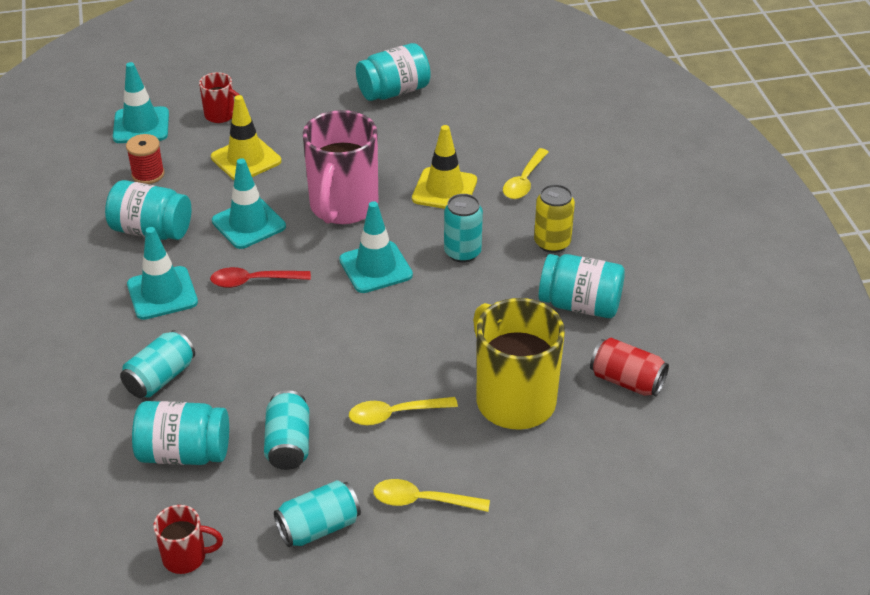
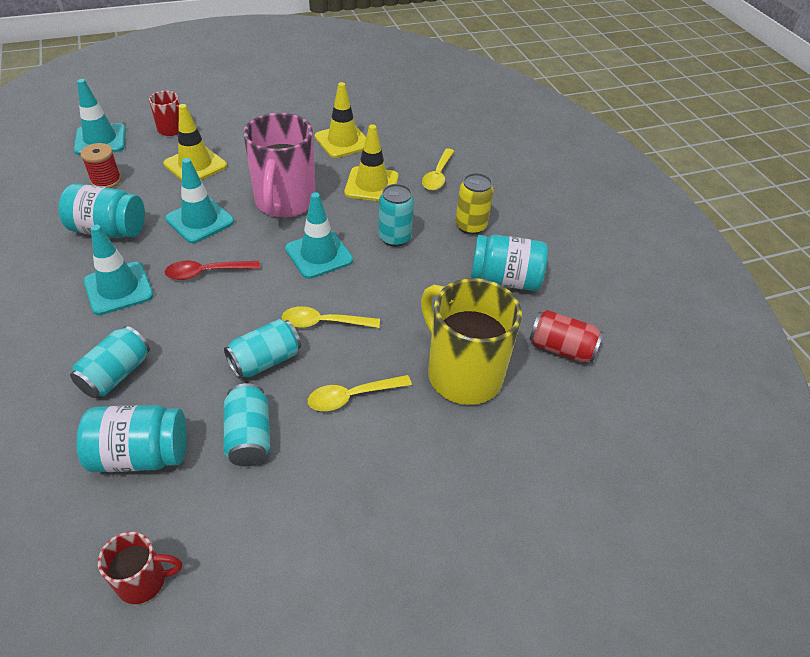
camera: 10 degrees left, 5 degrees up
(318, 527) = (287, 530): turquoise can -> turquoise can (265, 361)
(394, 91) = (319, 107): turquoise jar -> none
(417, 135) = (343, 141): none -> yellow traffic cone
(422, 501) = (390, 489): yellow spoon -> yellow spoon (323, 323)

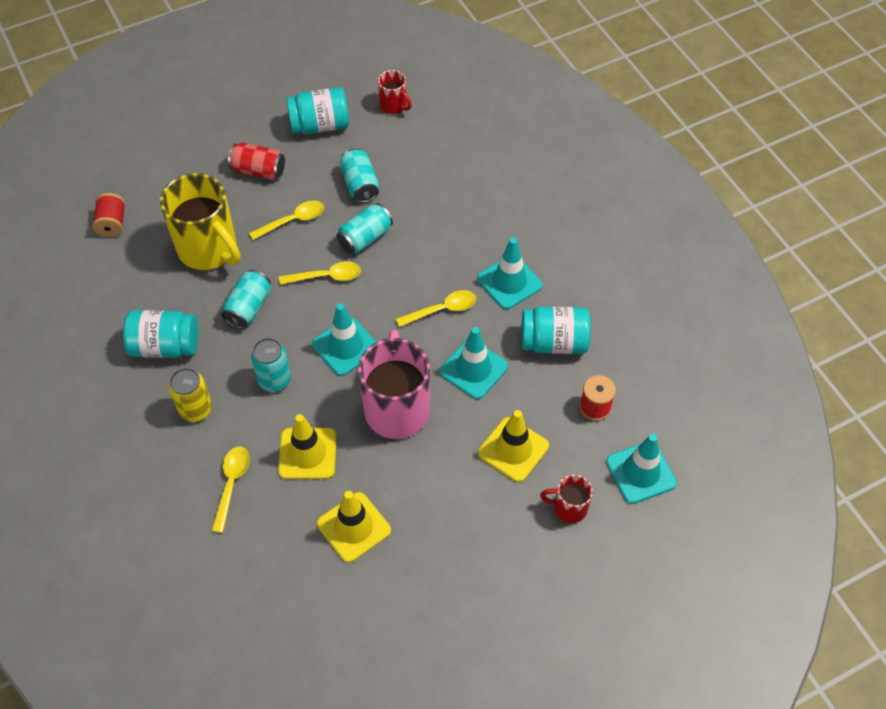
camera: 175 degrees right, 10 degrees up
(116, 374) = (471, 212): turquoise can -> turquoise can (248, 307)
(141, 455) = (427, 164): turquoise jar -> turquoise jar (320, 125)
(144, 581) = (394, 106): red mug -> red mug turned 120 degrees counterclockwise
(206, 273) = (442, 309): red spoon -> yellow spoon
(561, 348) = (124, 283): red can -> red can (258, 170)
(594, 427) = (112, 223): none -> red spool

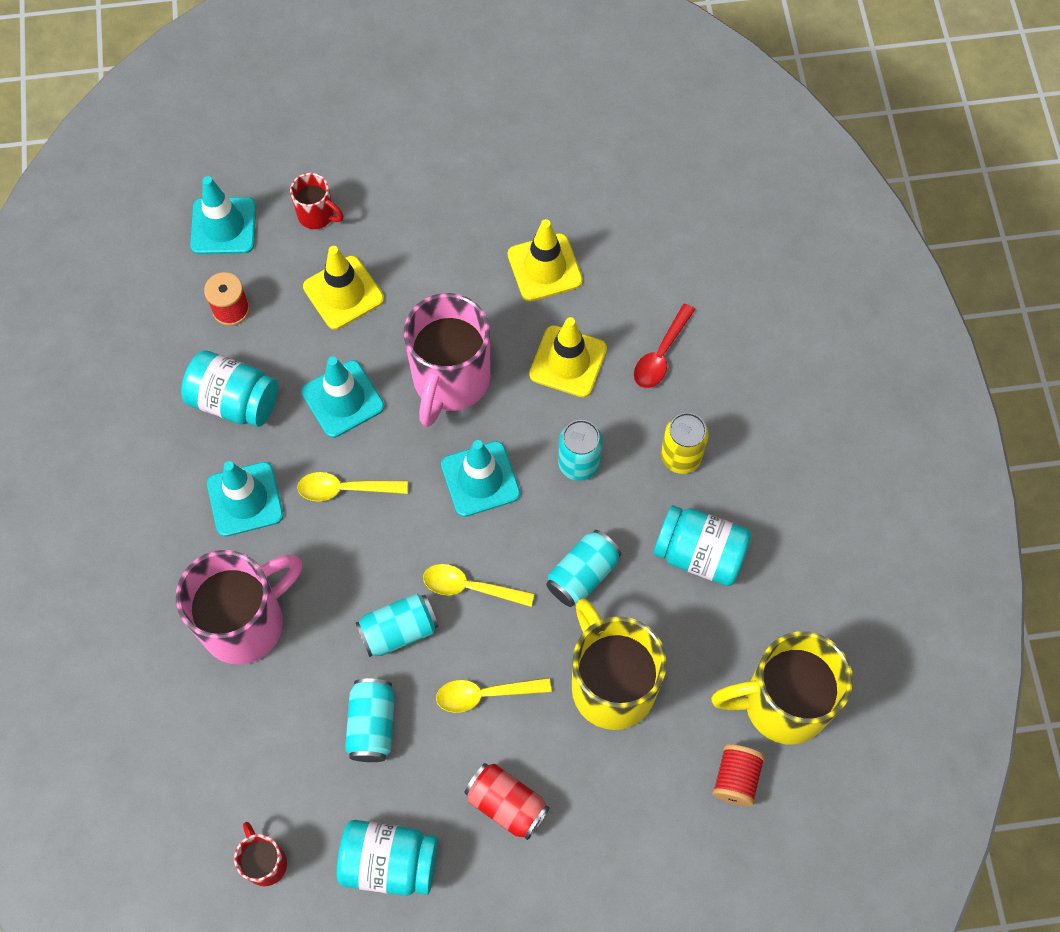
camera: 160 degrees left, 10 degrees up
(88, 273) = (782, 704): none -> yellow mug
(231, 484) = (661, 355): yellow spoon -> red spoon
(469, 213) = (246, 622): none -> pink mug

